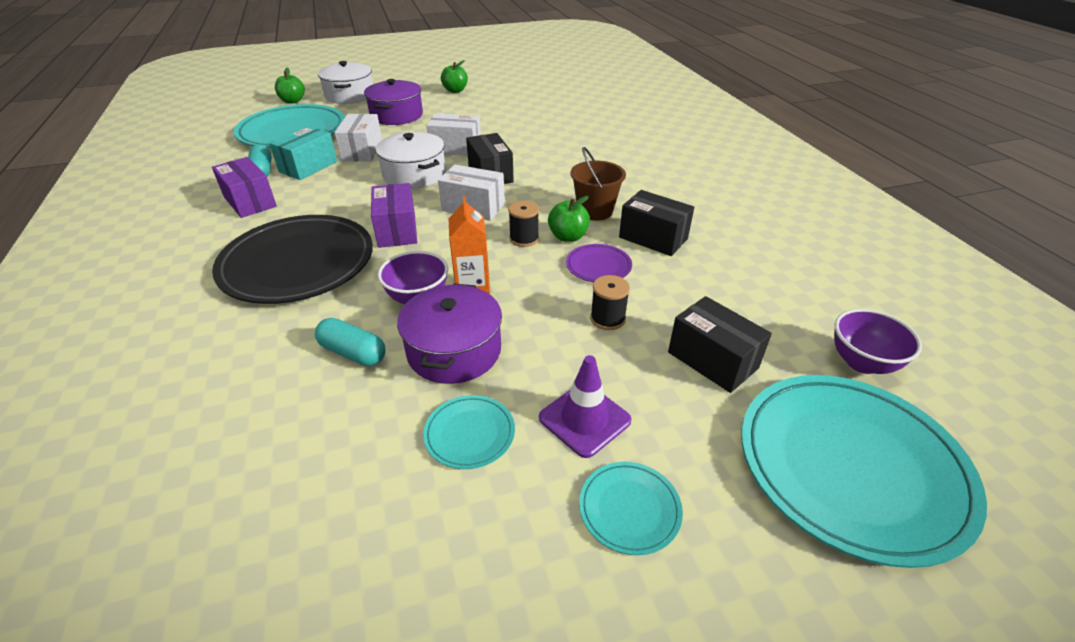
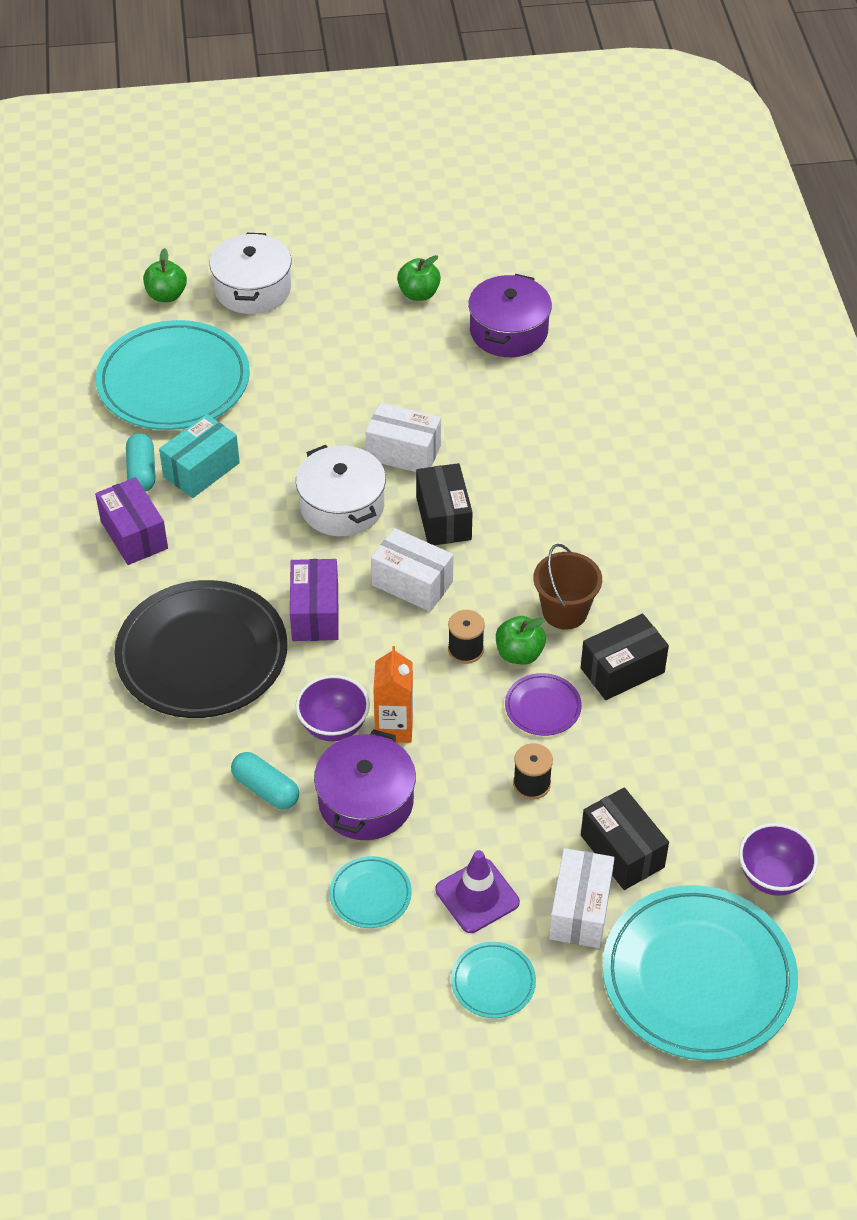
camera: 10 degrees right, 10 degrees up
(362, 151) = (273, 442): white box -> white box (580, 910)
(396, 115) = (323, 356): purple pot -> purple pot (508, 331)
(653, 238) = (622, 670): black box -> black box turned 75 degrees counterclockwise

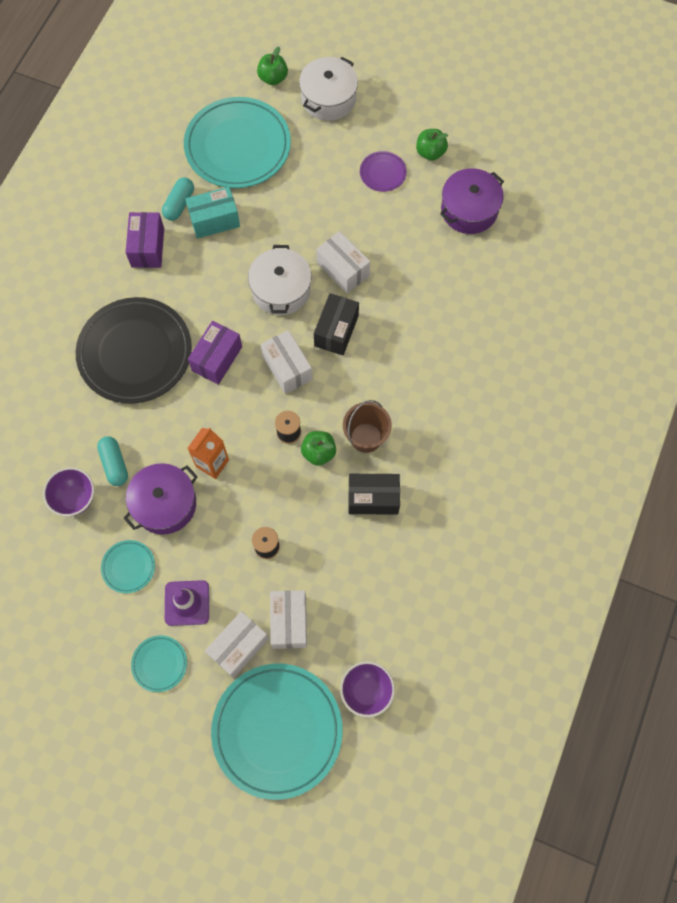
camera: 30 degrees right, 20 degrees up
(334, 726) = (179, 443): purple bowl -> purple bowl (75, 498)
(543, 707) = (308, 497): purple plate -> purple plate (383, 173)
(622, 851) = (289, 622): black box -> white box

